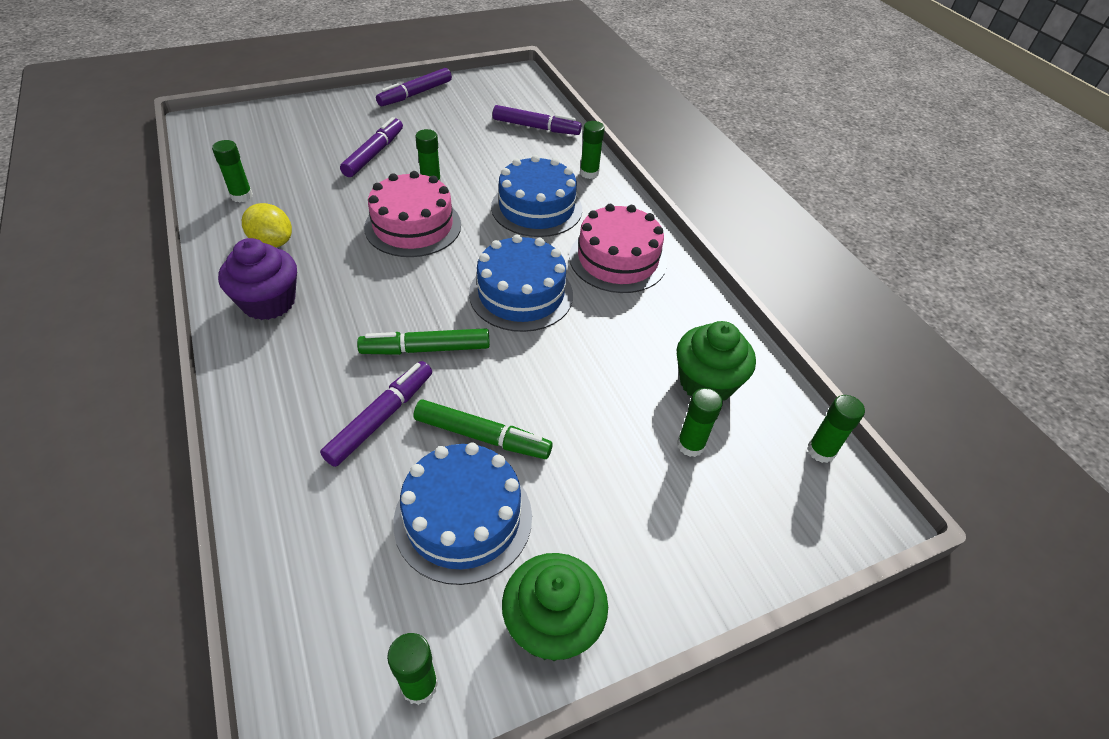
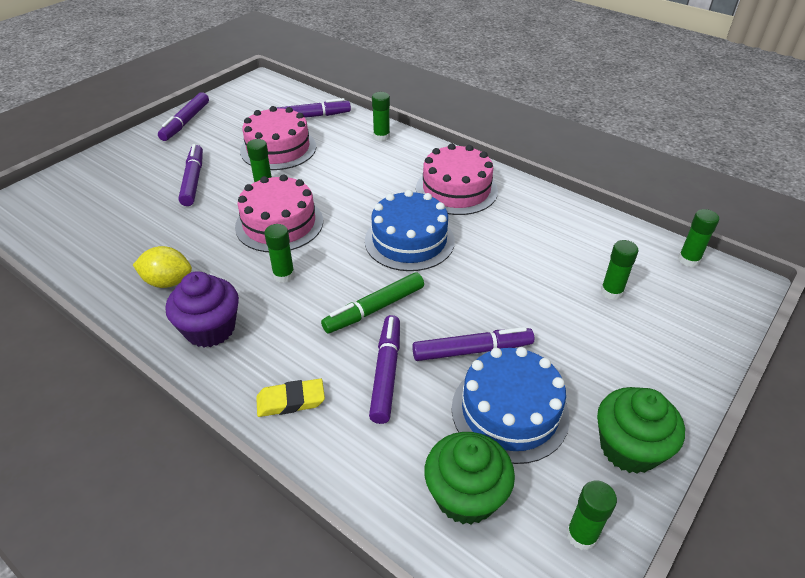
camera: 25 degrees left, 5 degrees down
(241, 196) = (102, 256): green glue stick -> green glue stick (284, 275)
(276, 402) = (291, 401): none -> yellow eraser
(476, 150) = (278, 148): none -> pink cake
(482, 436) = (472, 350): green marker -> purple marker
(536, 208) = (365, 175): blue cake -> none
(706, 383) = (586, 248): green cupcake -> green cupcake (465, 495)

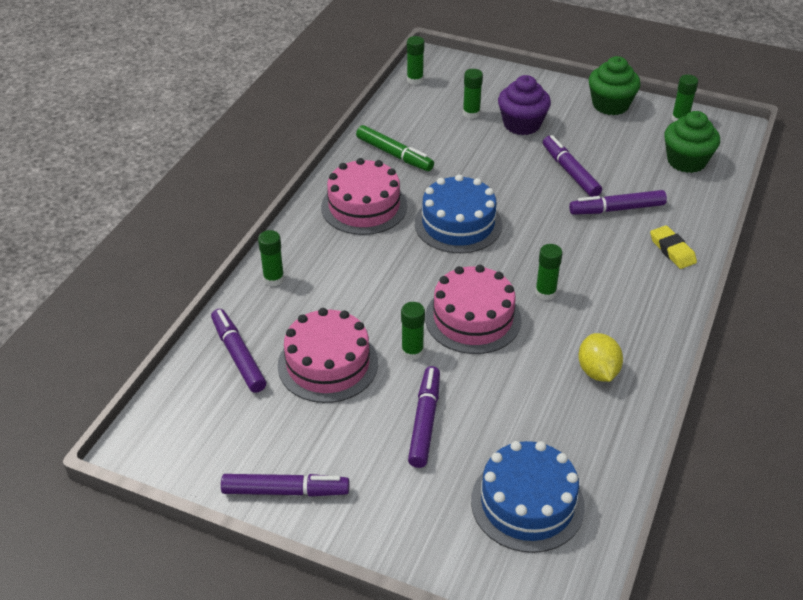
camera: 105 degrees left, 0 degrees up
(193, 180) = (424, 422): purple marker -> purple marker turned 120 degrees clockwise
(210, 329) = (635, 319): purple cupcake -> purple cupcake (522, 124)
(374, 309) = (556, 228): green marker -> green marker (394, 154)
(509, 411) = (613, 150): blue cake -> blue cake (527, 503)

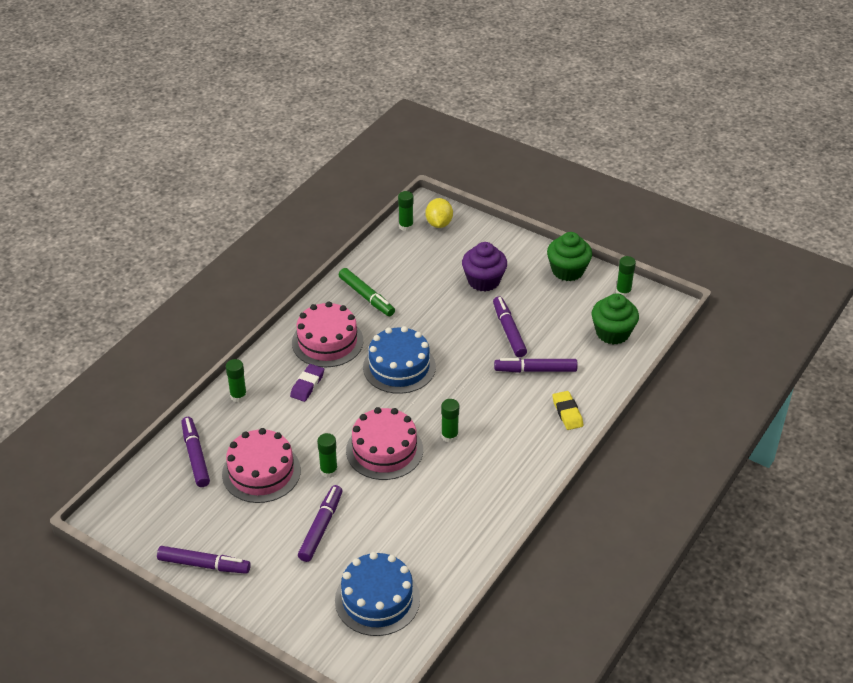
camera: 10 degrees right, 0 degrees up
(355, 256) = (307, 385): none -> purple eraser
(471, 113) = (443, 265): green glue stick -> none
(597, 371) = (467, 506): yellow lemon -> yellow lemon (439, 223)

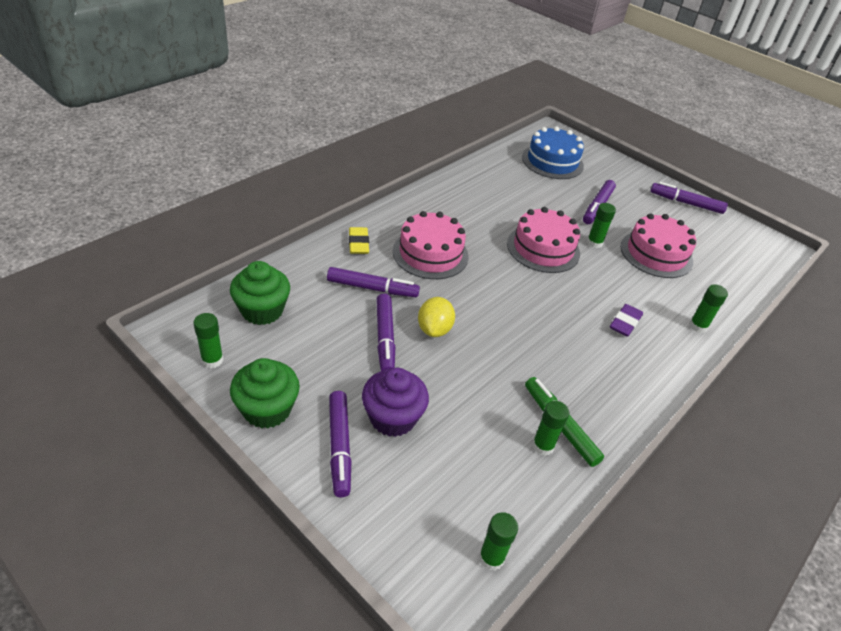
camera: 175 degrees left, 0 degrees up
(195, 456) = (722, 278): purple marker -> purple marker (339, 447)
(327, 341) = (608, 370): pink cake -> pink cake (430, 254)
(399, 367) = (523, 322): blue cake -> none
(439, 223) = (433, 552): yellow lemon -> yellow lemon (434, 329)
(449, 436) = (480, 247): green glue stick -> green glue stick (543, 446)

